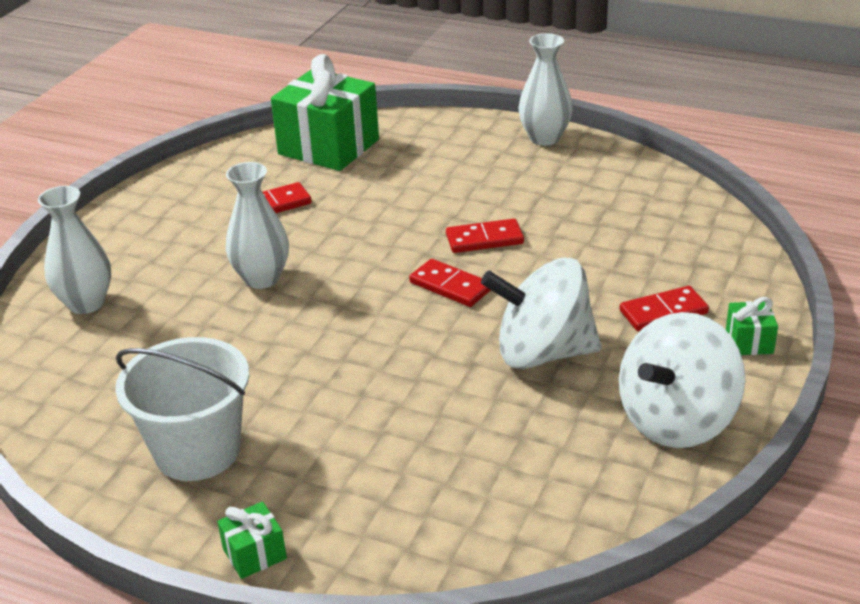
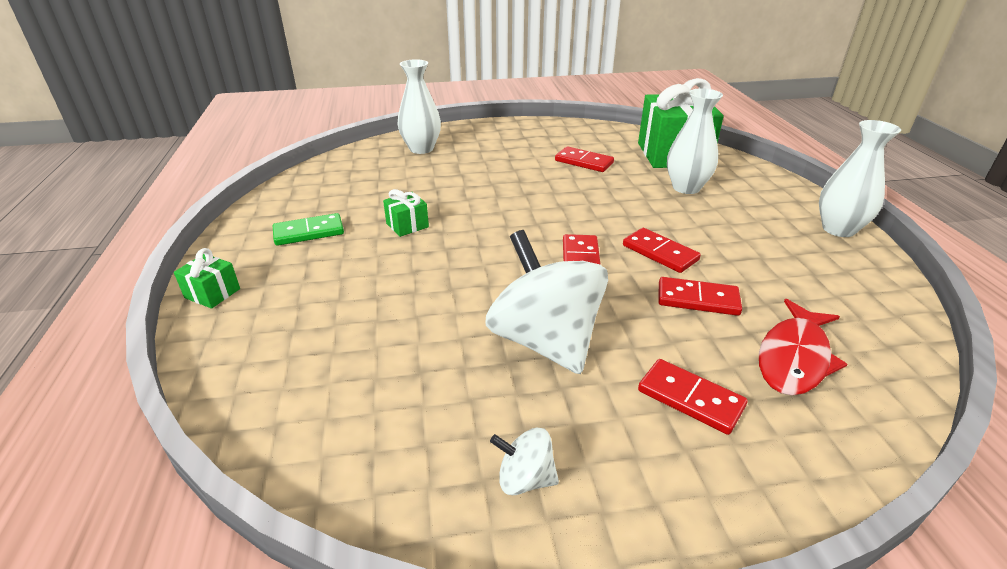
camera: 55 degrees right, 0 degrees up
(197, 450) = (309, 232): white bucket -> green domino
(262, 278) = (502, 187): white vase -> white vase (686, 188)
(563, 253) = (697, 299): none -> red domino
(663, 246) = (794, 357): none -> red fish
(676, 420) = (525, 479): white spinning top -> white spinning top, size x0.44
(749, 341) = (720, 494): green gift -> green gift (407, 225)

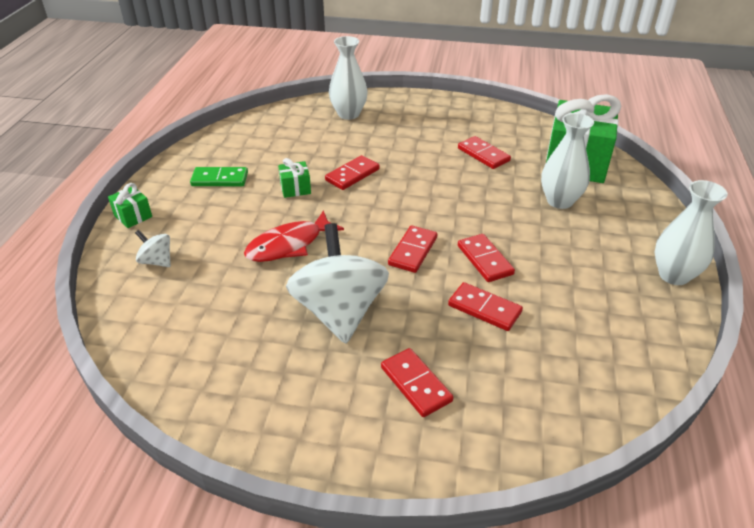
camera: 20 degrees right, 5 degrees up
(463, 201) = (352, 175): none -> red domino
(525, 479) = (263, 403): white spinning top -> white spinning top (157, 261)
(794, 357) = (525, 377): red fish -> red fish (289, 245)

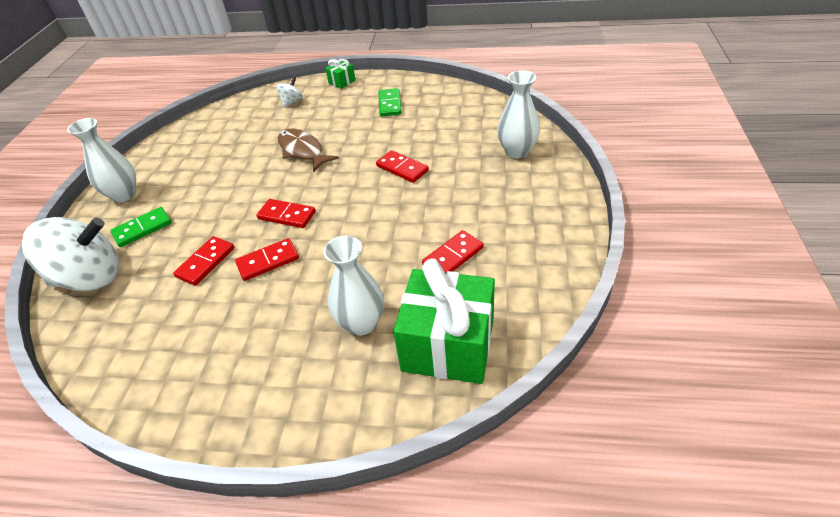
camera: 90 degrees right, 5 degrees up
(289, 245) = (303, 151): red fish -> brown fish
(295, 188) = (378, 141): green gift -> none
(339, 312) = (223, 185): white spinning top -> white spinning top (91, 277)
(415, 384) = (142, 229): red domino -> green domino
(673, 275) = (216, 421): white vase -> white vase (124, 194)

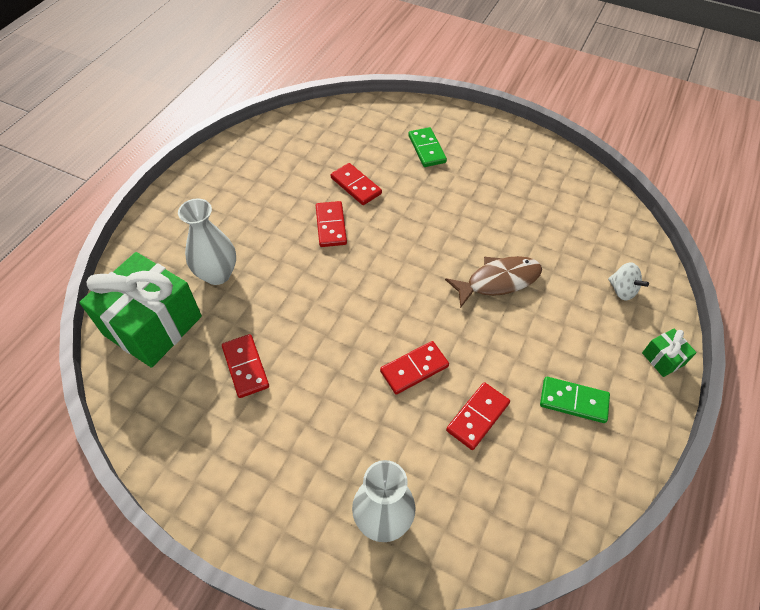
camera: 105 degrees right, 10 degrees up
(91, 277) = (380, 120): white spinning top -> none
(124, 194) = (487, 138): white vase -> none
(286, 215) = (387, 248): red domino -> red domino (477, 417)

